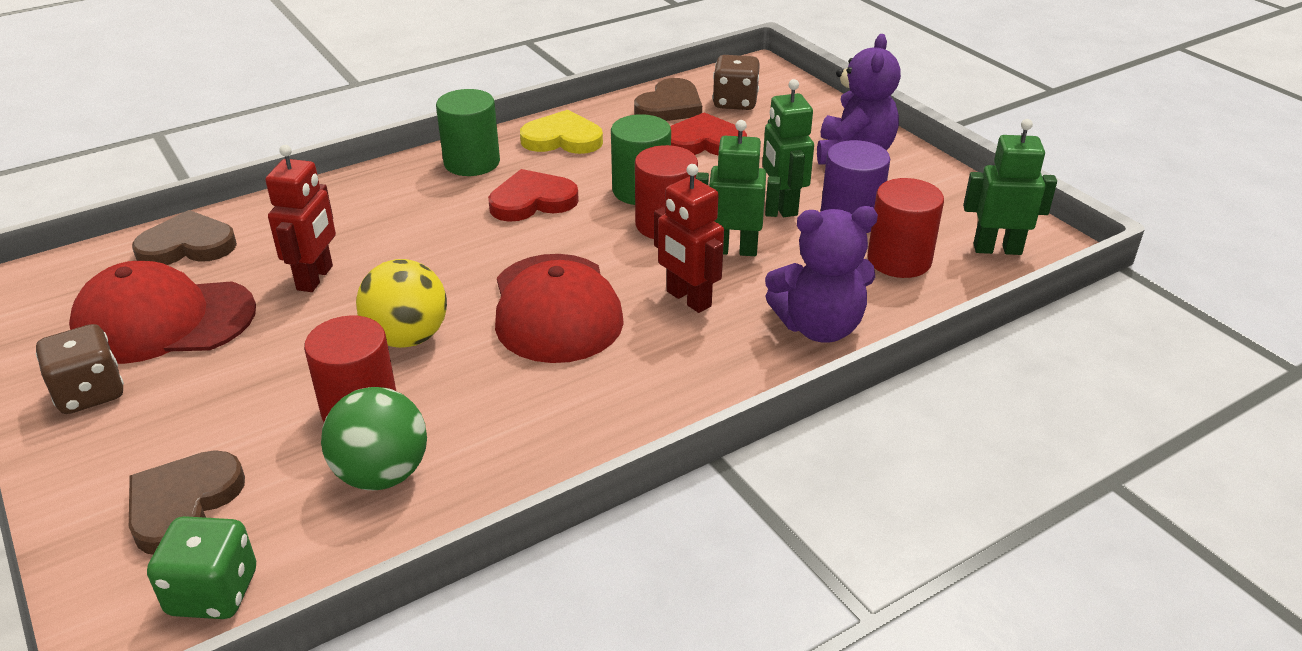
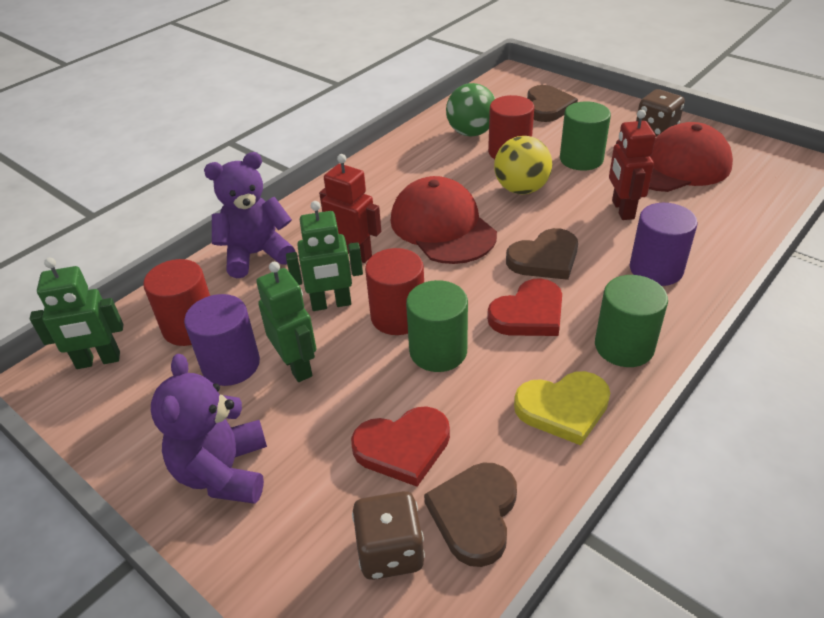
camera: 165 degrees right, 5 degrees up
(187, 245) = (741, 211): brown heart -> brown heart (545, 258)
(213, 592) = (500, 90): green dice -> none
(271, 366) = (581, 159): none -> green cylinder
(365, 210) = (656, 269): none -> purple cylinder

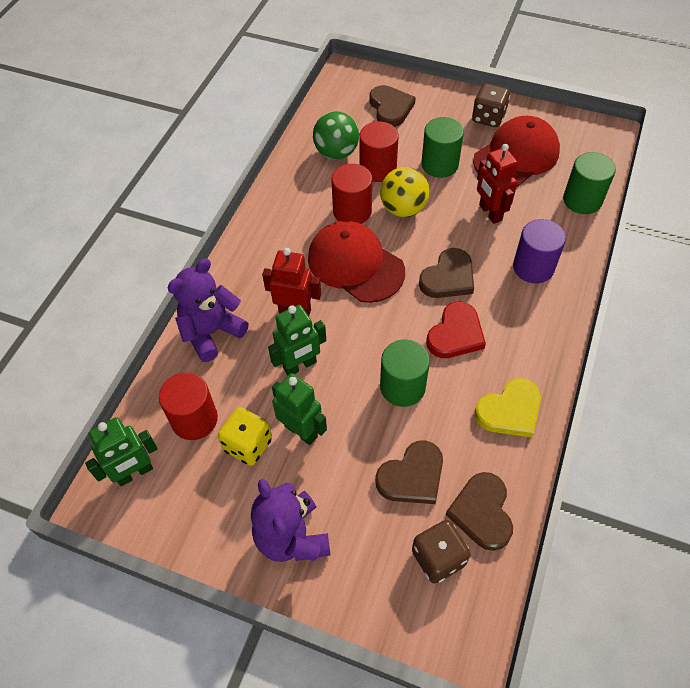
camera: 20 degrees left, 15 degrees up
(231, 364) = (248, 445): purple cylinder -> yellow dice
(398, 316) = (358, 363): red cylinder -> red cylinder (352, 211)
(403, 447) = (412, 476): red heart -> brown heart
(624, 346) = (533, 345): green cylinder -> green cylinder (582, 200)

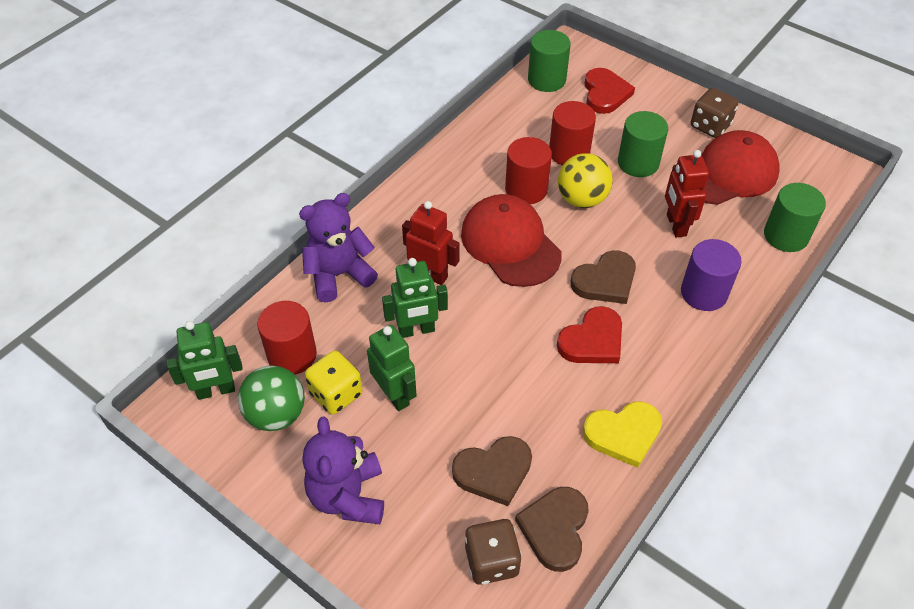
camera: 15 degrees right, 5 degrees down
(336, 153) = (530, 126): green ball -> green ball (276, 414)
(390, 108) = (605, 93): brown heart -> red heart
(402, 387) = (516, 379): green cylinder -> green cylinder (546, 80)

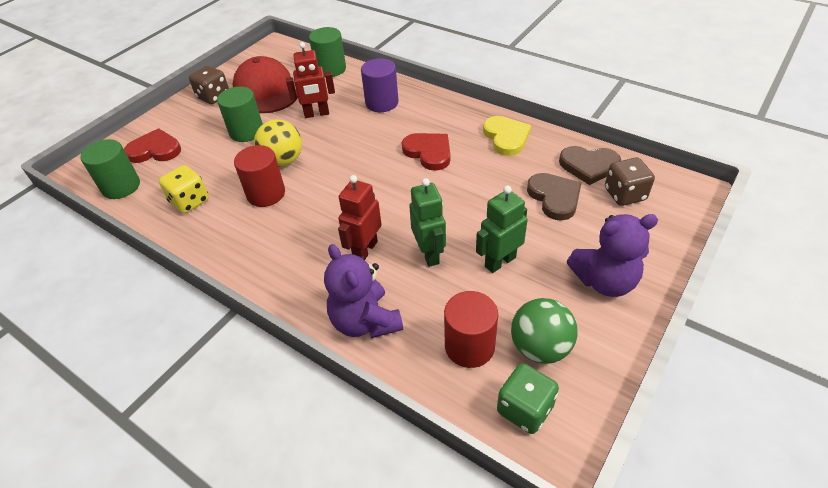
camera: 90 degrees left, 5 degrees down
(216, 391) = (525, 409): green robot -> green dice
(336, 394) = (507, 303): yellow dice -> yellow dice (190, 201)
(510, 244) = (330, 200): red cap -> none
(569, 152) = (225, 169): red cylinder -> none
(605, 281) = (371, 147): brown heart -> none

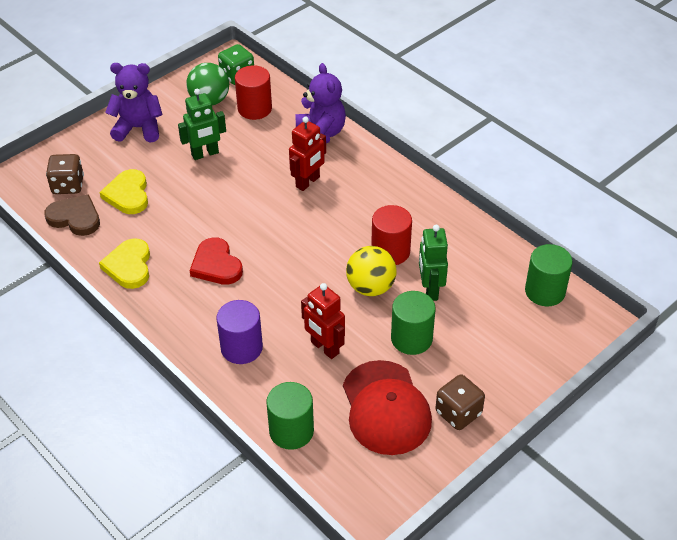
camera: 170 degrees left, 0 degrees up
(155, 150) = (519, 335): red heart -> none
(190, 201) = (467, 259): yellow dice -> none
(316, 114) = (324, 348): red robot -> red robot turned 135 degrees counterclockwise
(429, 254) = (256, 169): green robot -> green robot (430, 290)
(554, 197) = (128, 194): brown heart -> yellow heart

